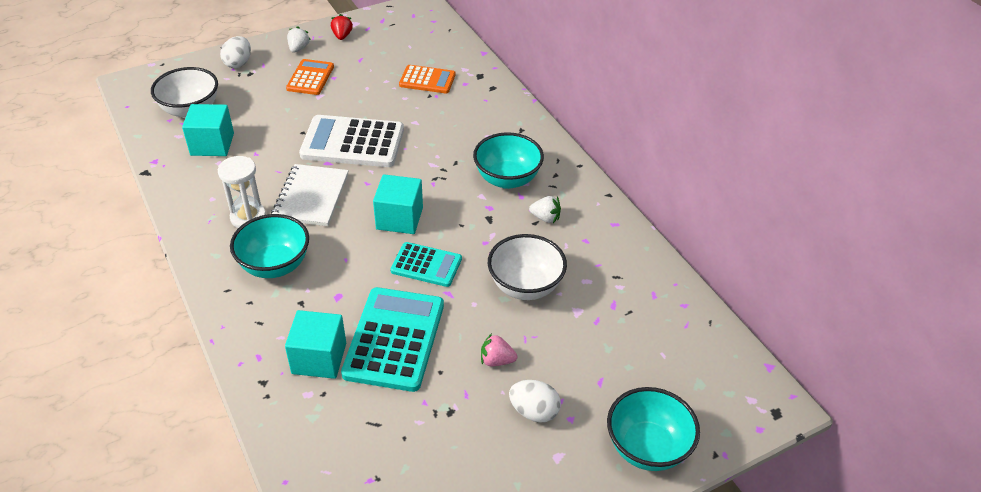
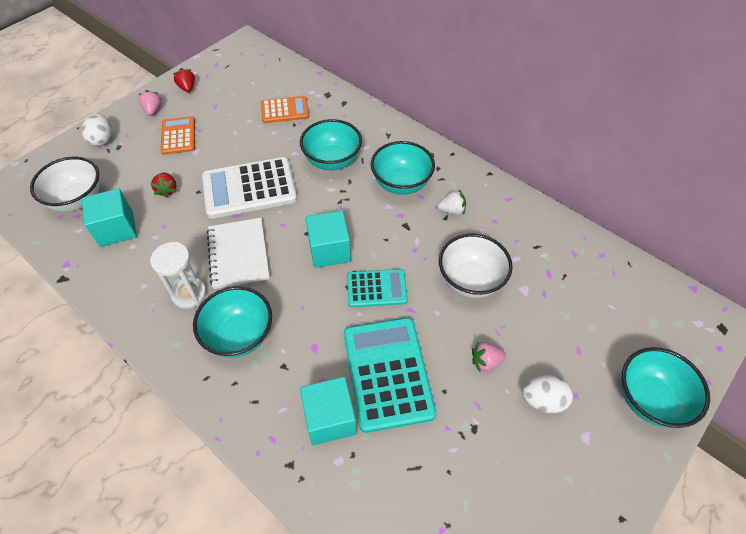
camera: 20 degrees left, 10 degrees up
(275, 123) = (167, 190): none -> red strawberry
(298, 48) = (153, 110): white strawberry -> pink strawberry
(448, 139) = (332, 161): none -> turquoise bowl

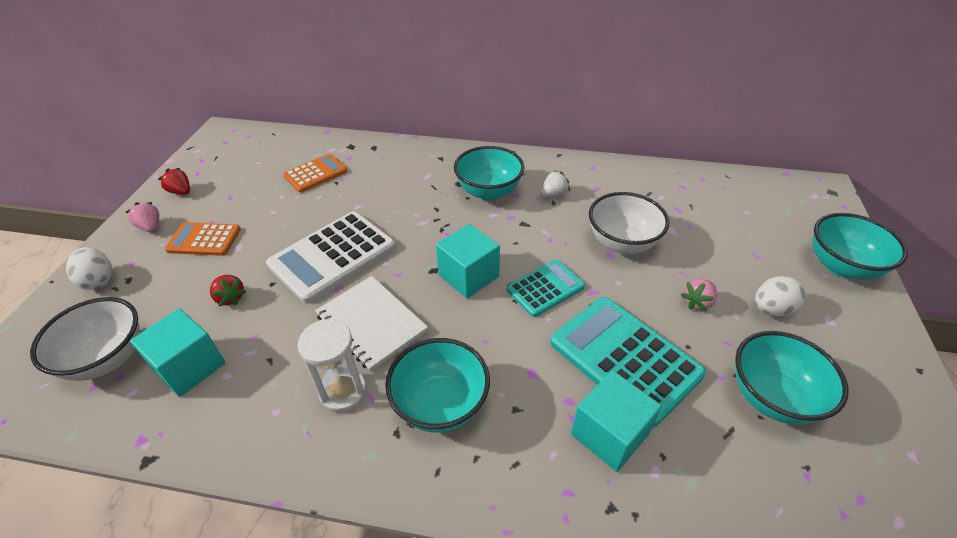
camera: 30 degrees left, 10 degrees down
(178, 136) = (204, 240): orange calculator -> orange calculator turned 45 degrees counterclockwise
(332, 161) = (404, 198): turquoise bowl -> turquoise bowl (772, 397)

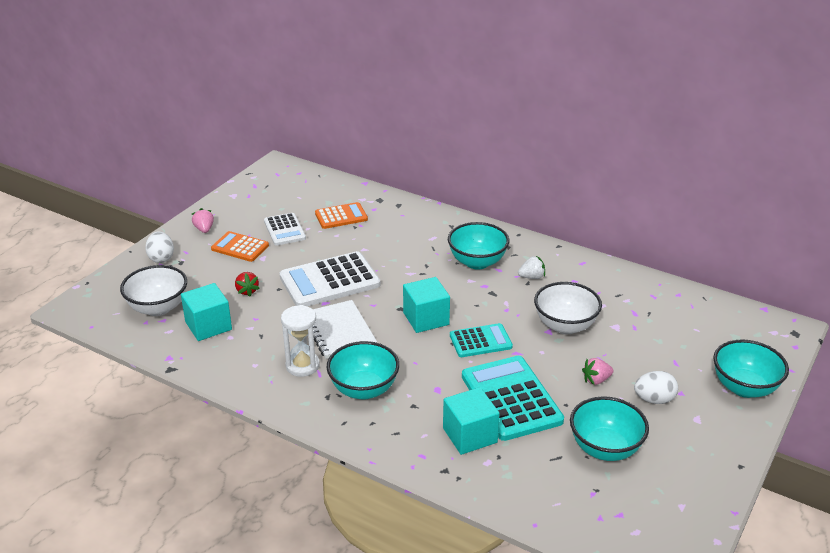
camera: 20 degrees right, 10 degrees down
(181, 192) = (232, 208): red strawberry -> none
(254, 204) = (284, 230): none -> white calculator

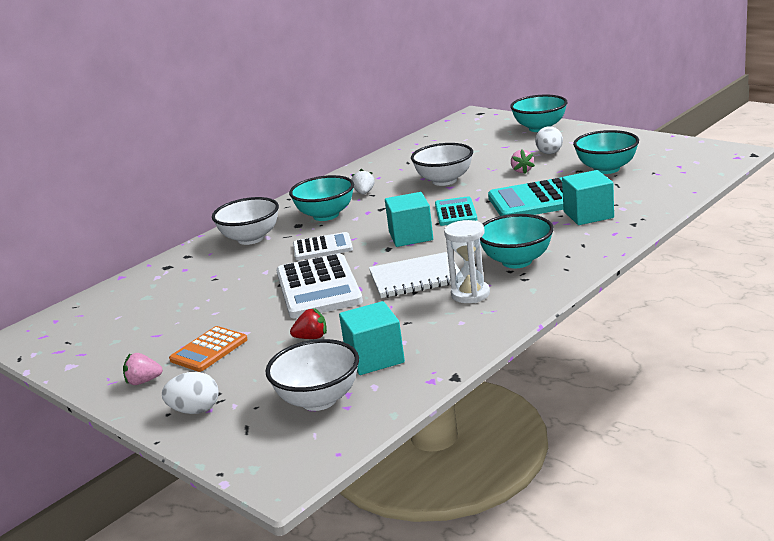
camera: 75 degrees left, 10 degrees down
(284, 230) = (189, 321): white calculator -> white calculator (322, 247)
(341, 216) = (186, 287): orange calculator -> none
(429, 230) = (251, 239): none -> white bowl

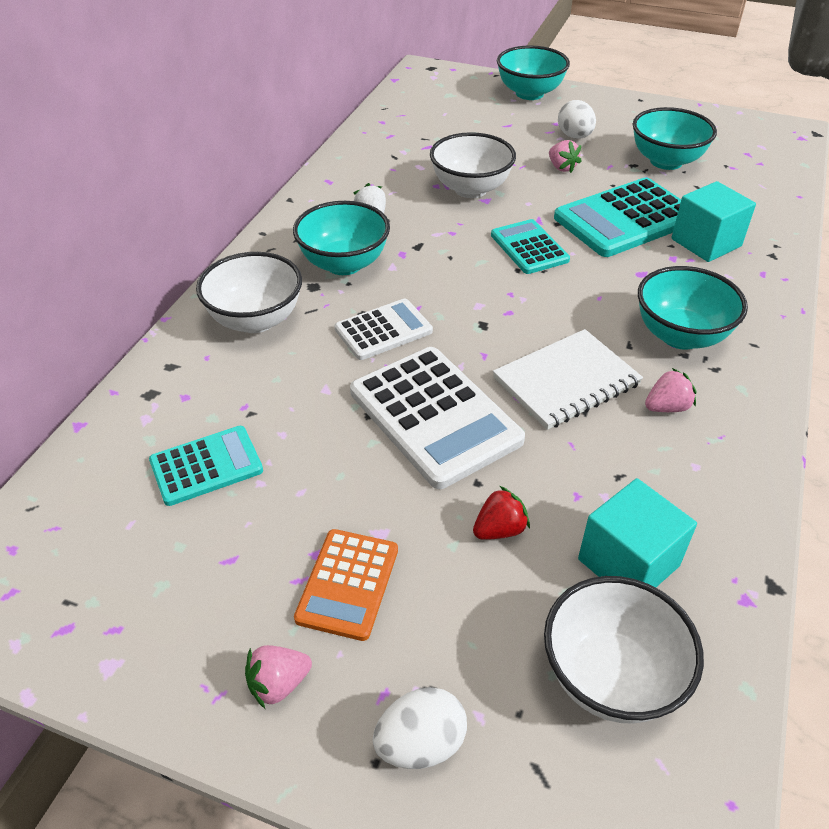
camera: 25 degrees left, 20 degrees up
(173, 298) = (206, 466): none -> turquoise calculator
(411, 236) = (499, 298): turquoise cube -> none
(470, 294) = (667, 407): white hourglass -> pink strawberry

